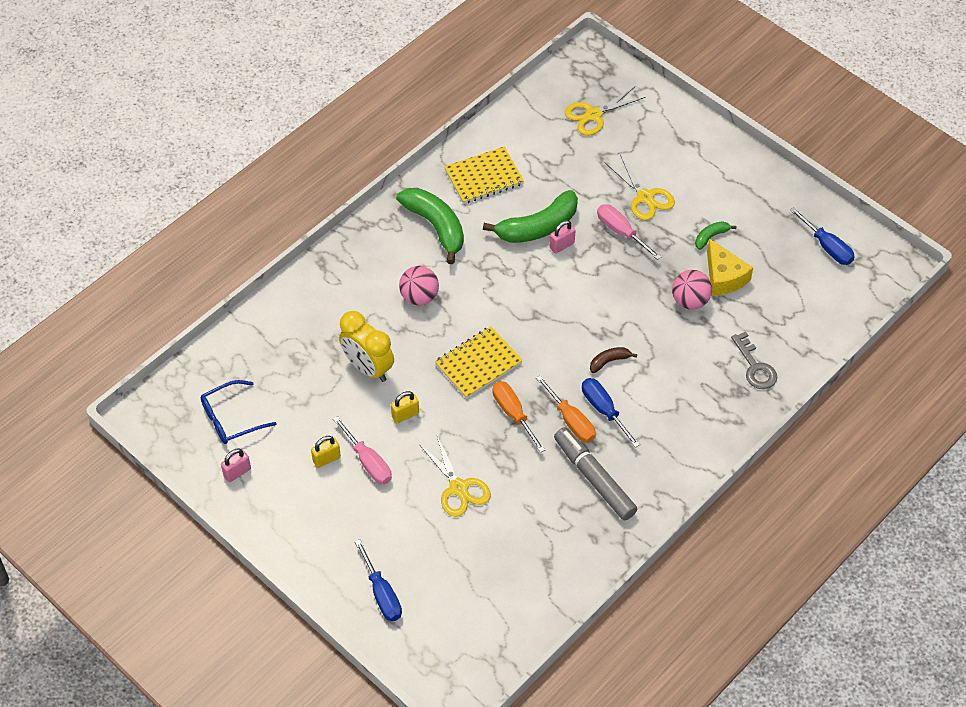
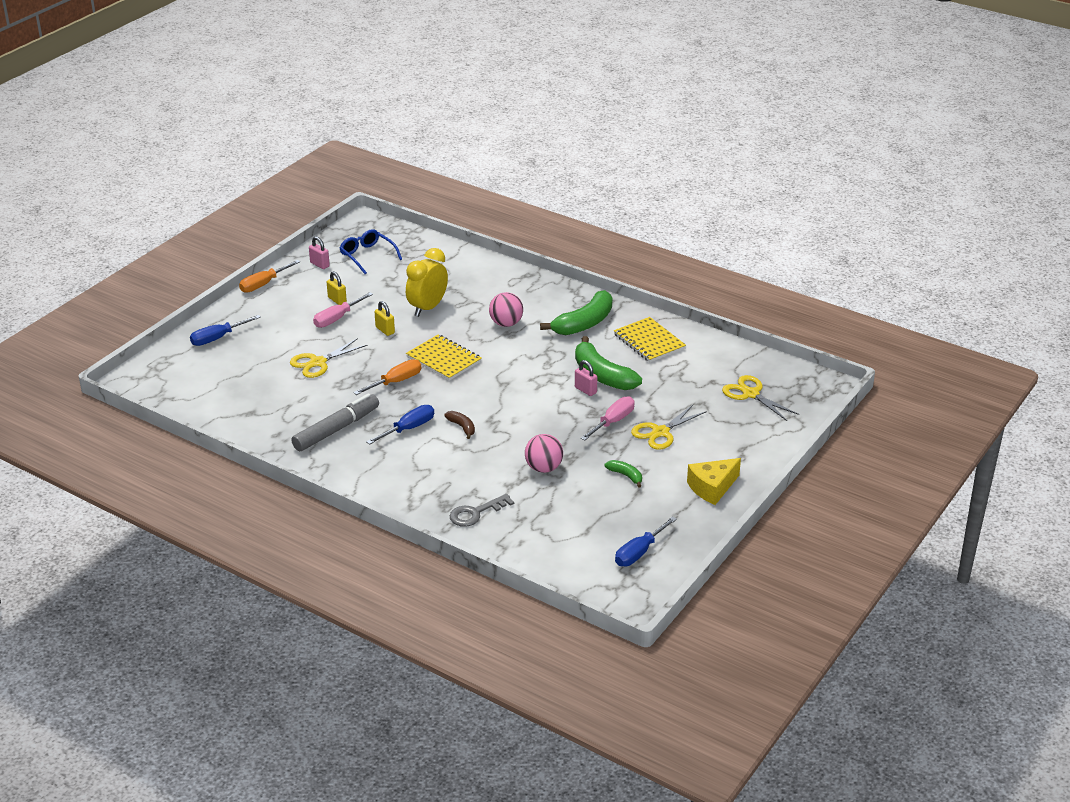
camera: 80 degrees right, 20 degrees down
(571, 420) = (394, 412): orange screwdriver -> orange screwdriver (263, 284)
(724, 277) = (578, 487): yellow cheese -> yellow cheese (712, 488)

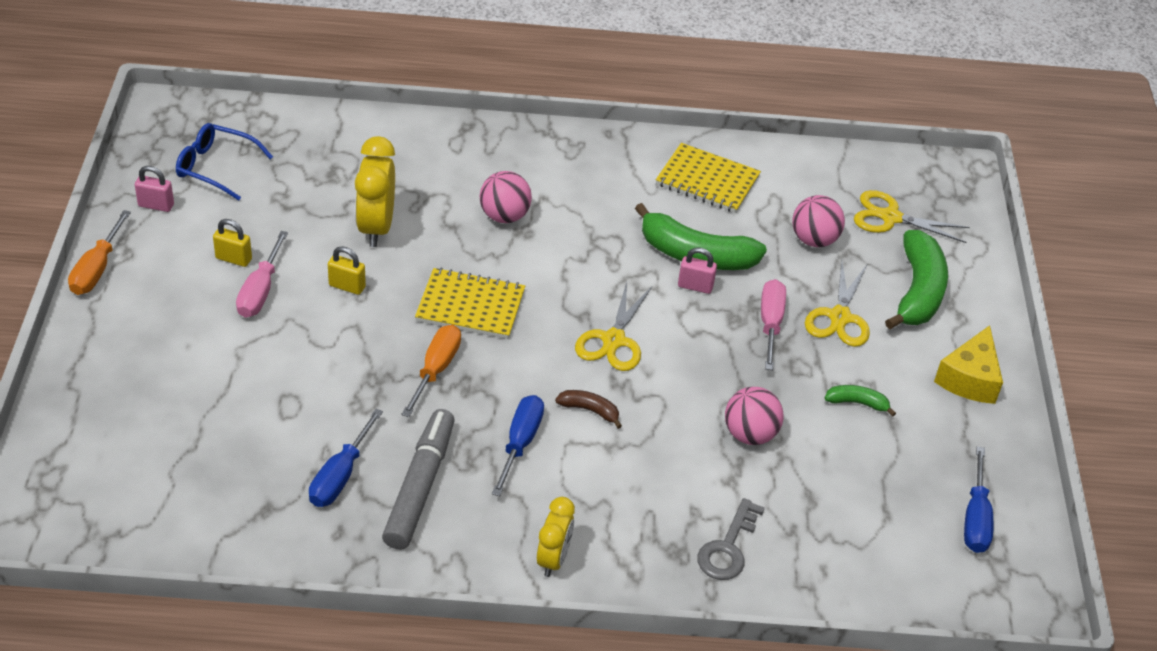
camera: 35 degrees left, 10 degrees up
(218, 338) = (103, 392): blue screwdriver -> blue screwdriver (340, 475)
(318, 363) = (295, 379): yellow scissors -> yellow scissors (613, 341)
(375, 484) = (553, 559): none -> yellow clock
(584, 323) = (604, 180): green banana -> green banana (918, 291)
(686, 390) = (814, 240): none -> pink ball

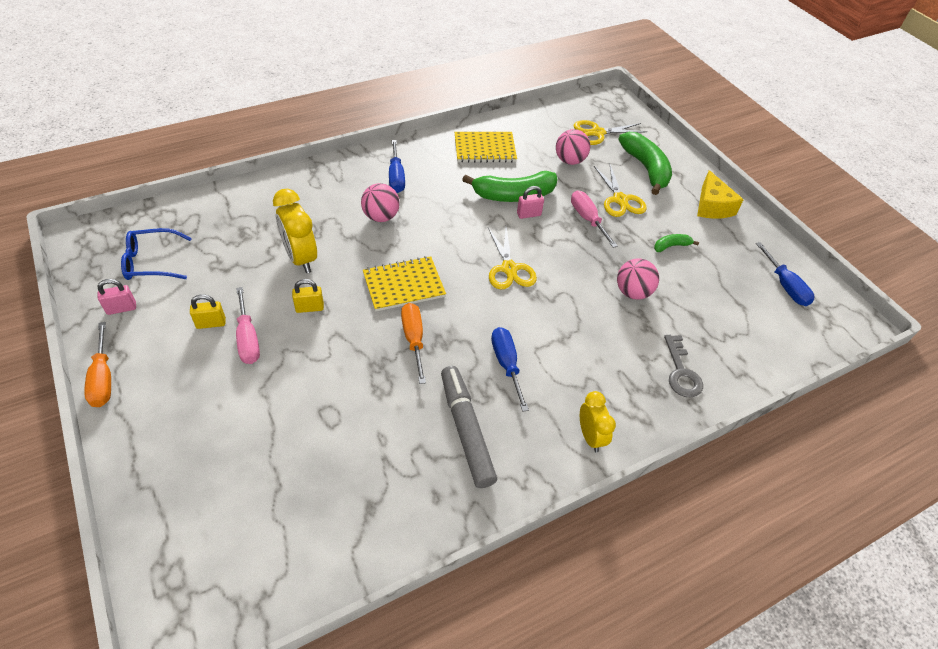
camera: 30 degrees left, 5 degrees up
(340, 475) = (405, 451): blue screwdriver -> blue screwdriver (396, 177)
(589, 410) = (531, 321): brown banana -> none

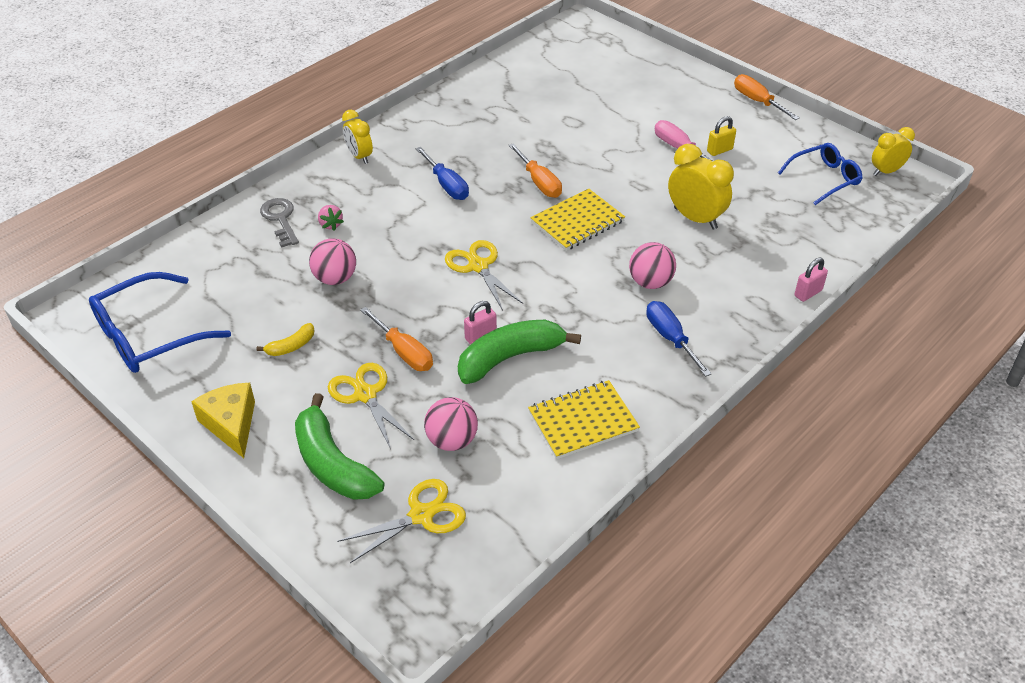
camera: 165 degrees right, 5 degrees down
(90, 252) = (886, 171): none -> yellow clock
(121, 308) = (802, 141): pink padlock -> pink padlock (808, 293)
(309, 308) = (649, 181): yellow padlock -> none
(466, 430) = (462, 137): grey marker -> none
(587, 219) = (404, 352): pink screwdriver -> orange screwdriver
(632, 350) = (330, 224): none -> pink strawberry
(671, 246) = (291, 346): green banana -> yellow banana
(785, 286) = (150, 335): blue screwdriver -> blue glasses

